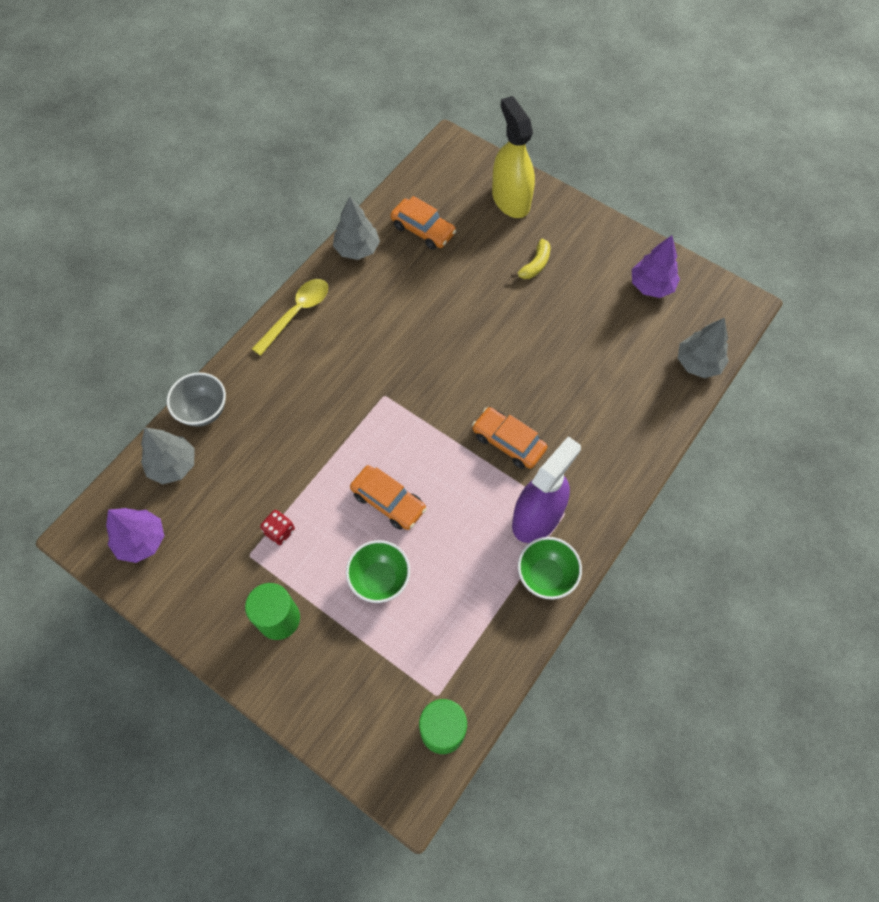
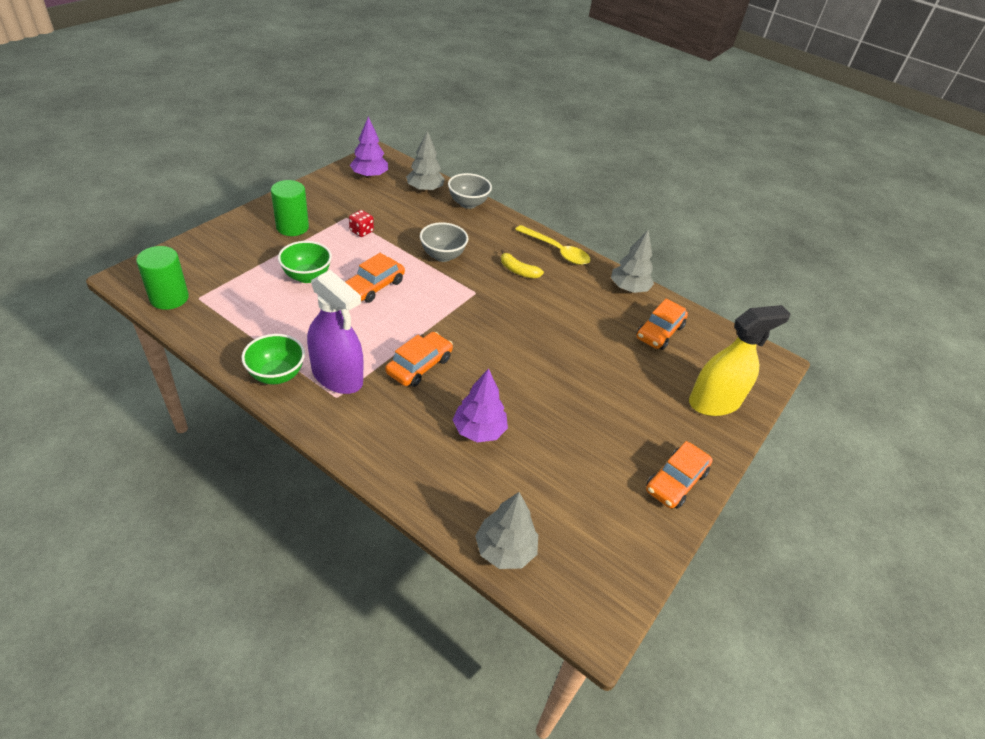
camera: 85 degrees right, 20 degrees down
(320, 433) = (442, 256): none -> grey bowl
(535, 265) = (630, 412): yellow banana -> yellow banana (518, 271)
(605, 241) = (675, 481): none -> orange car
(651, 286) = (615, 518): purple tree -> purple tree (479, 430)

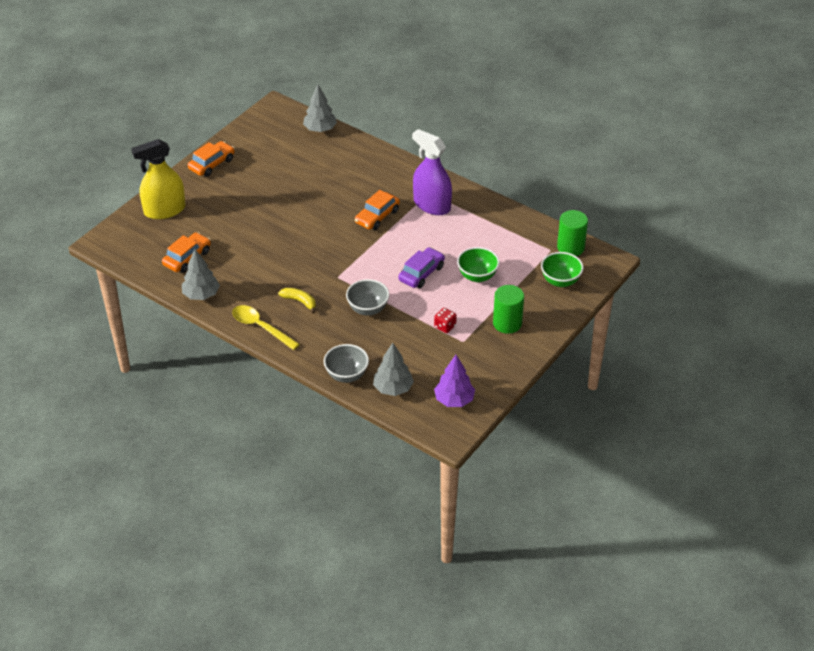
camera: 175 degrees left, 0 degrees up
(277, 375) = (471, 202): green bowl -> green bowl (560, 281)
(374, 286) = (421, 273): orange car -> purple car
(479, 430) = (334, 181): purple tree -> none

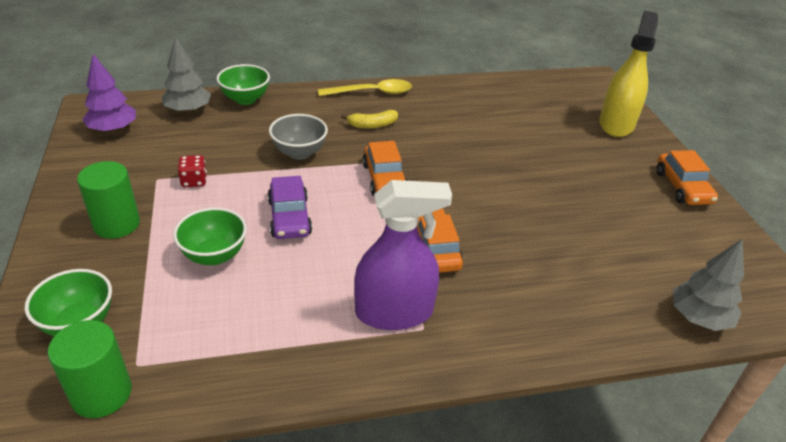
camera: 130 degrees right, 5 degrees down
(187, 258) = (521, 103): orange car -> orange car (384, 179)
(201, 295) = (458, 88): grey tree -> none
(346, 375) = (245, 99): grey bowl -> green bowl

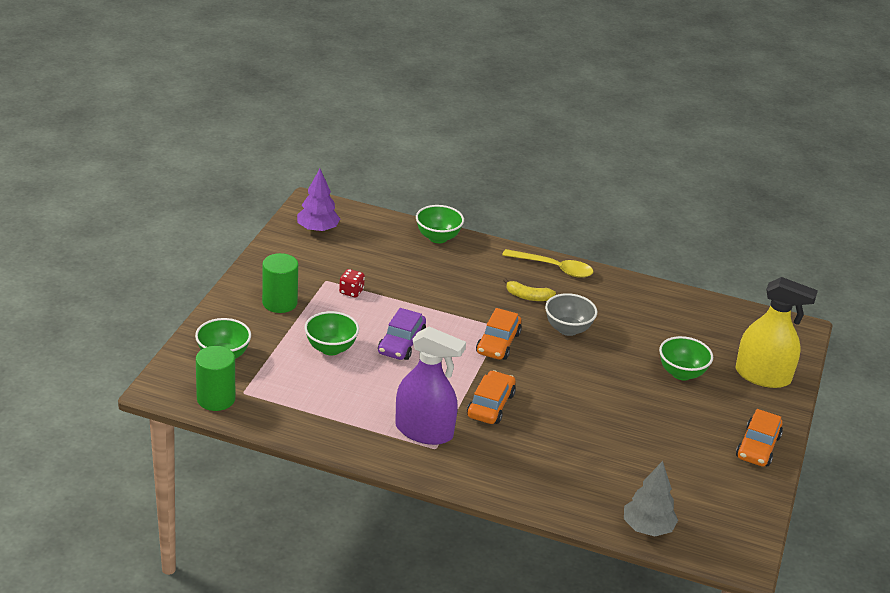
camera: 30 degrees right, 5 degrees down
(188, 110) = (385, 232): grey tree -> none
(299, 153) = (447, 298): grey bowl -> grey bowl (568, 329)
(559, 146) = (681, 373): none -> green bowl
(616, 124) = (762, 376): yellow spray bottle -> yellow spray bottle turned 60 degrees clockwise

